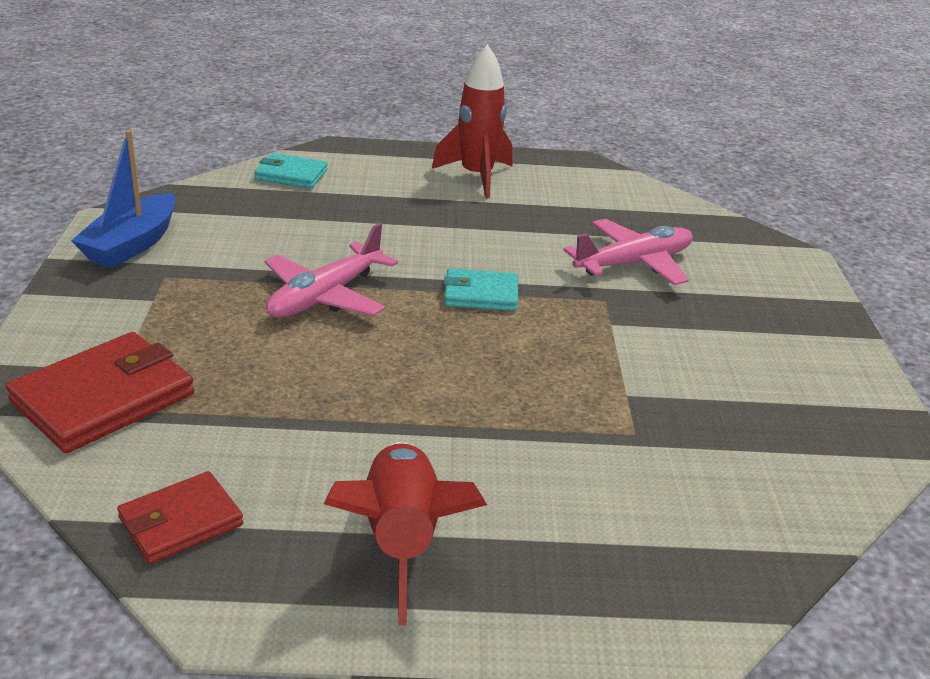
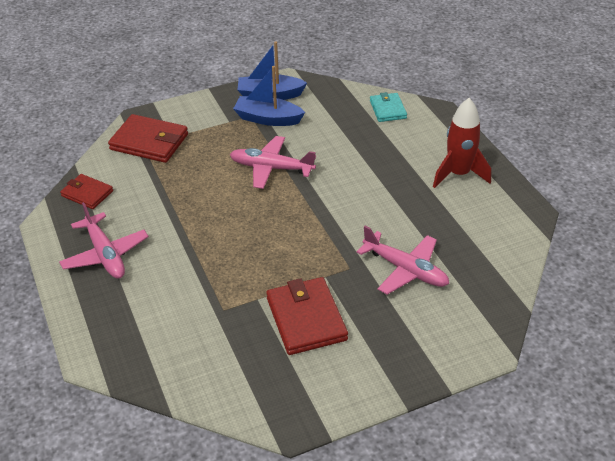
camera: 70 degrees right, 10 degrees up
(193, 264) = (268, 119): none -> blue boat
(401, 539) = (105, 254): red rocket -> pink plane
(481, 294) = (316, 218): turquoise wallet -> none
(691, 363) = (306, 319): none -> red wallet

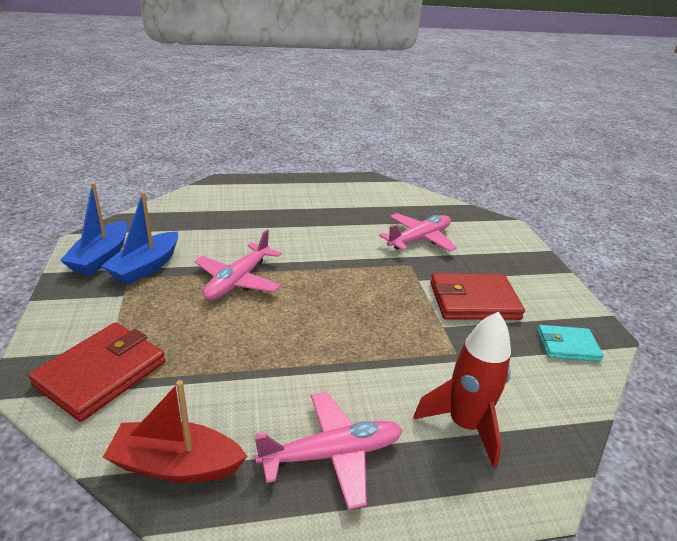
camera: 80 degrees left, 10 degrees down
(87, 193) = (176, 465): red wallet -> red boat
(388, 109) = (197, 201): turquoise wallet -> turquoise wallet (567, 346)
(458, 174) = (311, 192): red rocket -> red rocket (464, 425)

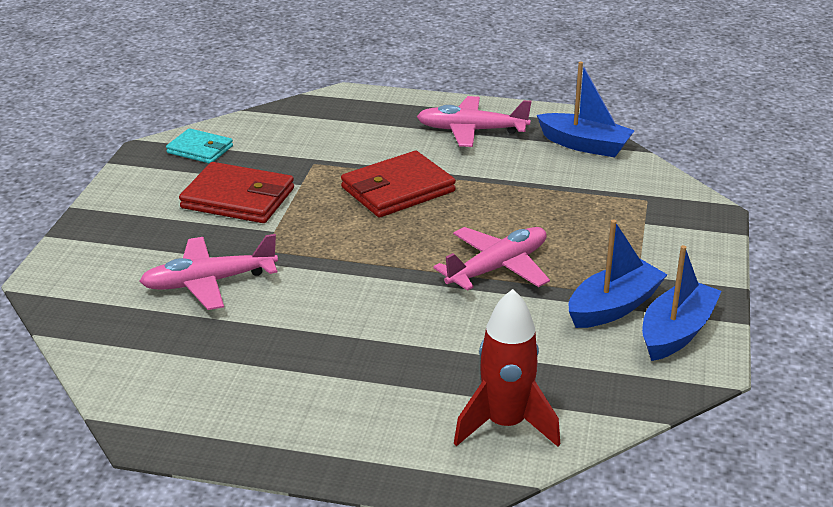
camera: 155 degrees left, 0 degrees up
(101, 374) = (649, 205): red wallet -> red wallet (398, 189)
(176, 465) = (585, 145): red boat -> blue boat
(464, 425) = (360, 126): red rocket -> red rocket (505, 424)

